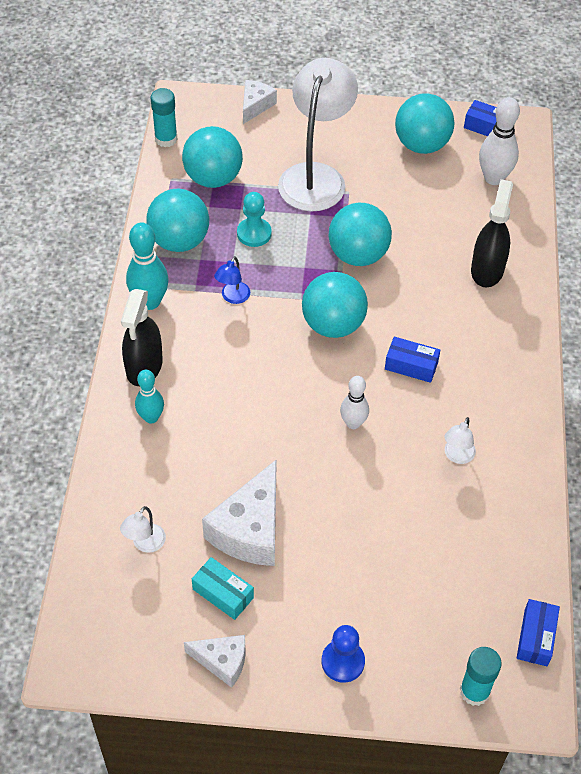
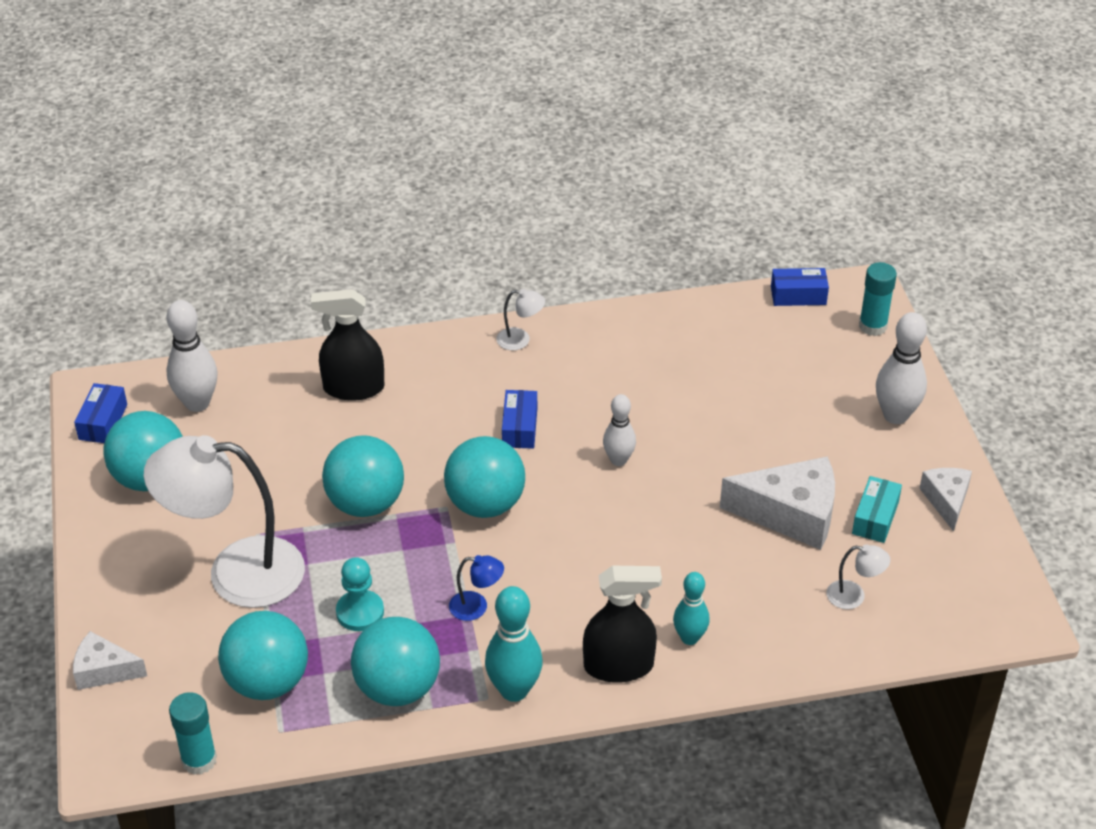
camera: 105 degrees left, 10 degrees down
(343, 662) = (895, 415): blue pawn -> white bowling pin
(457, 456) = (624, 374): white lamp -> white lamp (520, 340)

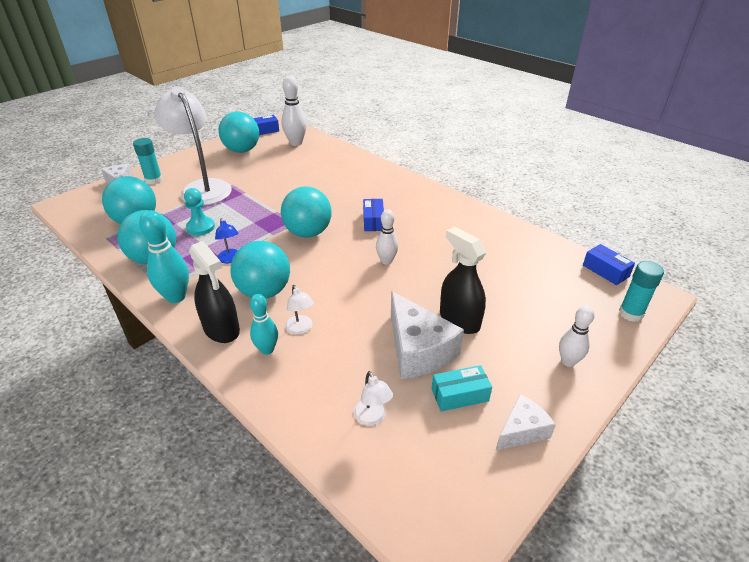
camera: 55 degrees right, 5 degrees down
(199, 760) = (75, 223): turquoise glue stick -> turquoise glue stick (154, 180)
(353, 388) = (346, 170): black spray bottle -> black spray bottle (459, 320)
(365, 503) = (275, 201): turquoise ball -> turquoise ball (264, 291)
(520, 340) = (434, 197): white lamp -> white lamp (300, 329)
(520, 428) = (373, 221): blue box -> blue box turned 60 degrees counterclockwise
(895, 415) = (568, 361): white bowling pin -> white bowling pin, size x0.65

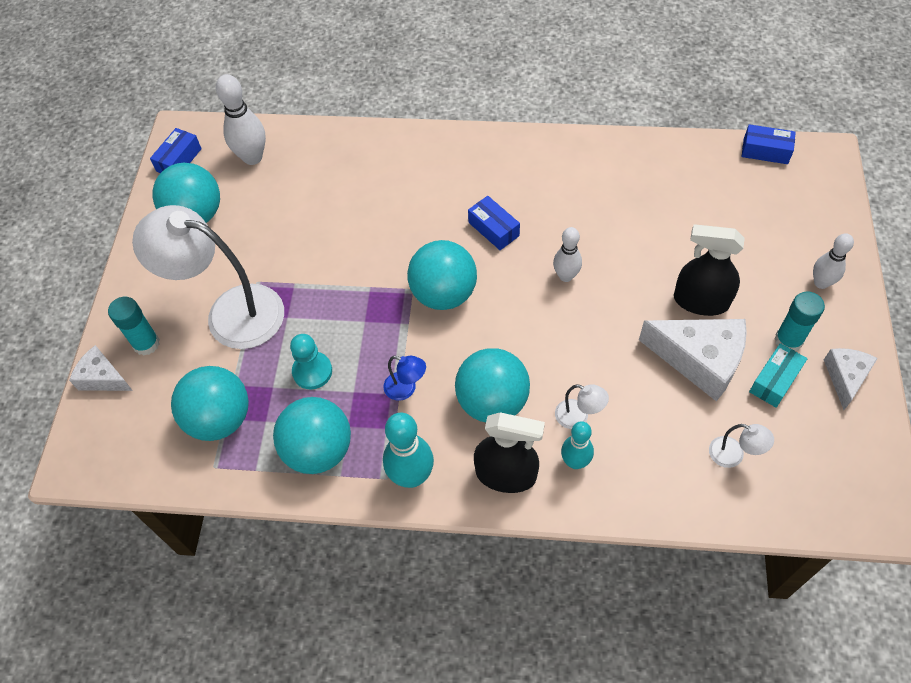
camera: 35 degrees left, 20 degrees up
(630, 313) = (824, 192): turquoise glue stick -> turquoise glue stick (788, 340)

